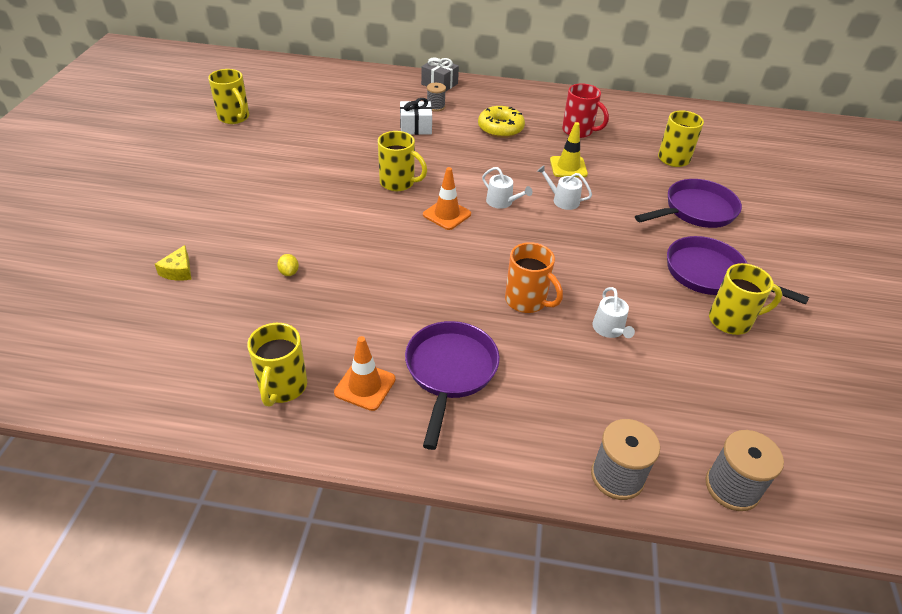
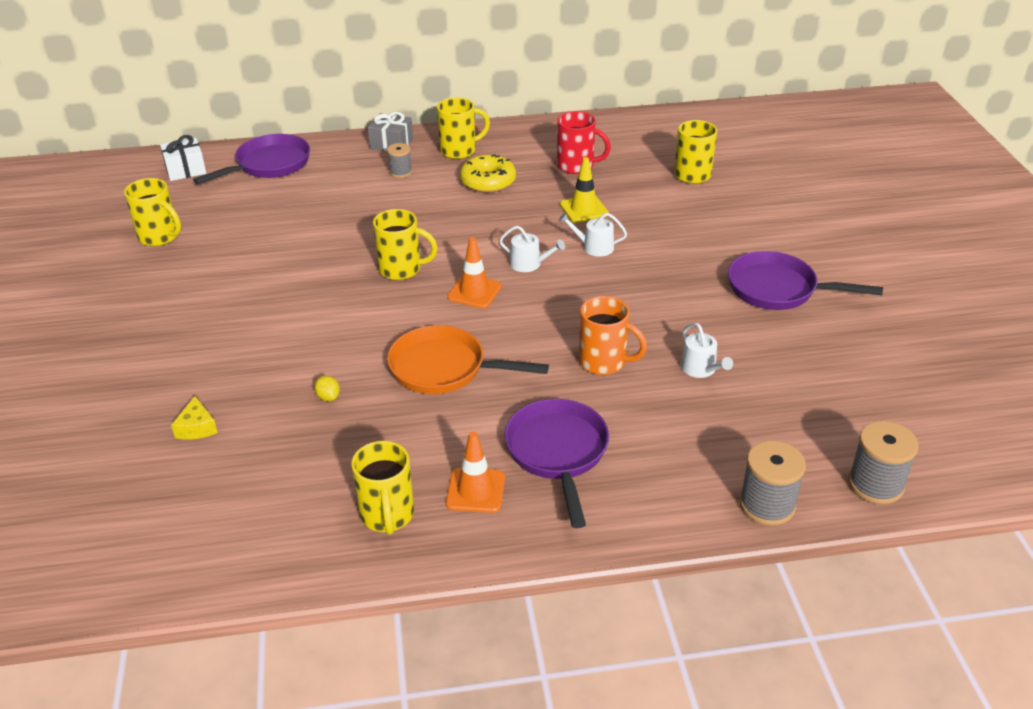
camera: 15 degrees left, 5 degrees down
(391, 272) = (444, 368): none -> orange pan
(415, 127) = (389, 201): white gift -> white gift (185, 170)
(696, 211) = (737, 226): purple pan -> purple pan (269, 165)
(731, 321) = (816, 330): yellow mug -> yellow mug (459, 150)

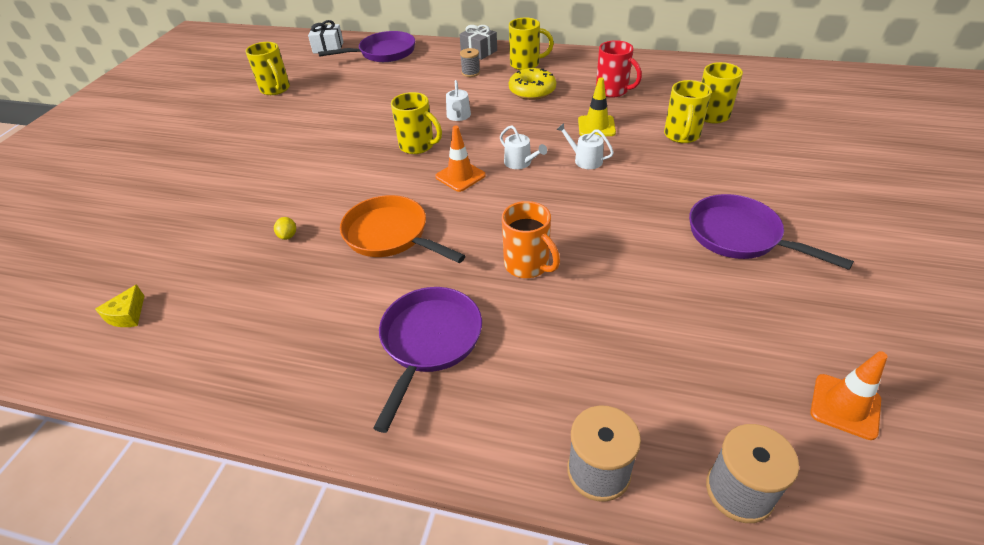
camera: 25 degrees right, 5 degrees up
(196, 427) = (182, 235): yellow cheese -> yellow cheese (127, 315)
(387, 515) = (250, 356): yellow mug -> yellow mug (681, 135)
(475, 490) = (335, 356): orange traffic cone -> orange traffic cone (845, 406)
(701, 369) = (615, 297): white watering can -> white watering can (458, 116)

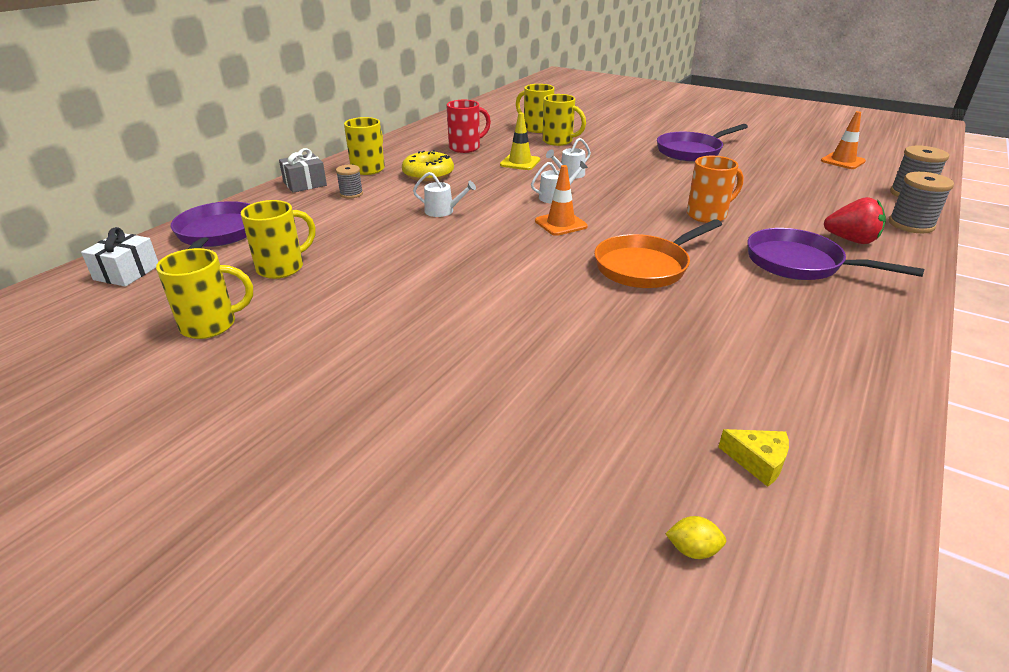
camera: 75 degrees left, 10 degrees down
(288, 236) = (623, 327): yellow lemon -> yellow lemon (693, 550)
(418, 146) = (485, 237): yellow mug -> yellow mug (282, 268)
(511, 393) = (851, 240): none -> red strawberry

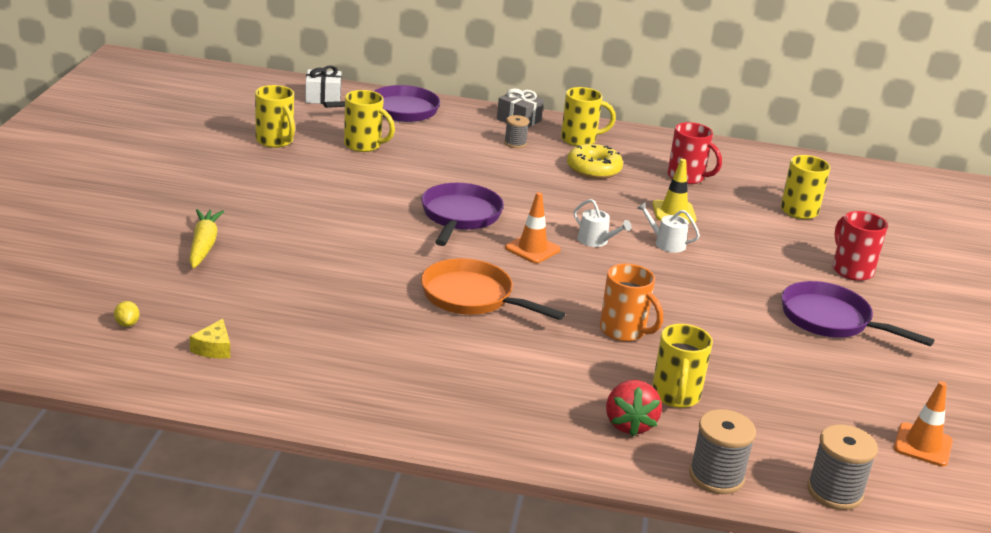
camera: 65 degrees right, 5 degrees down
(443, 211) = (513, 189): white watering can -> none
(473, 432) = (204, 245): none -> yellow carrot
(558, 141) = (768, 228): yellow mug -> yellow mug (675, 396)
(625, 133) = (851, 270): none -> red mug
(800, 263) = (540, 385): purple pan -> purple pan (460, 217)

